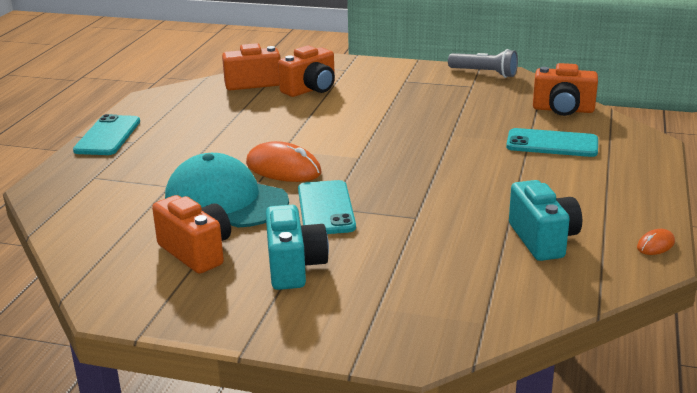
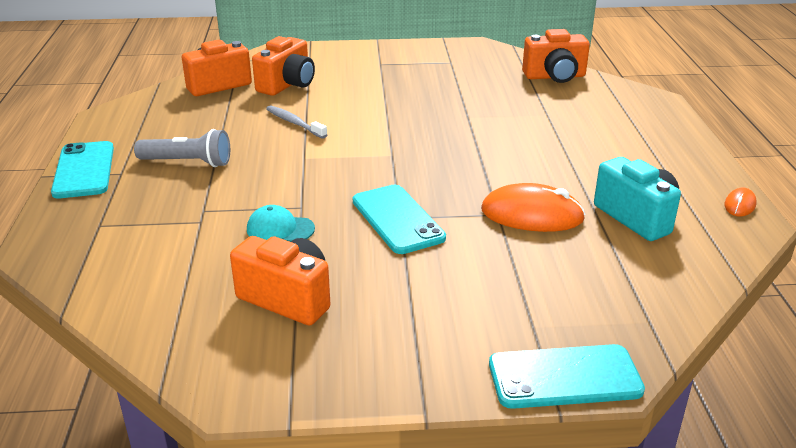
camera: 20 degrees left, 5 degrees up
(225, 201) = (280, 229): turquoise cap -> turquoise cap, size x0.45
(283, 168) = (319, 180): orange mouse -> orange mouse (532, 215)
(294, 267) = (411, 296): turquoise camera -> none
(295, 121) = (294, 123): none -> grey toothbrush
(484, 73) = (453, 47): grey flashlight -> grey flashlight (187, 162)
(552, 144) = (570, 113): turquoise phone -> turquoise phone (564, 377)

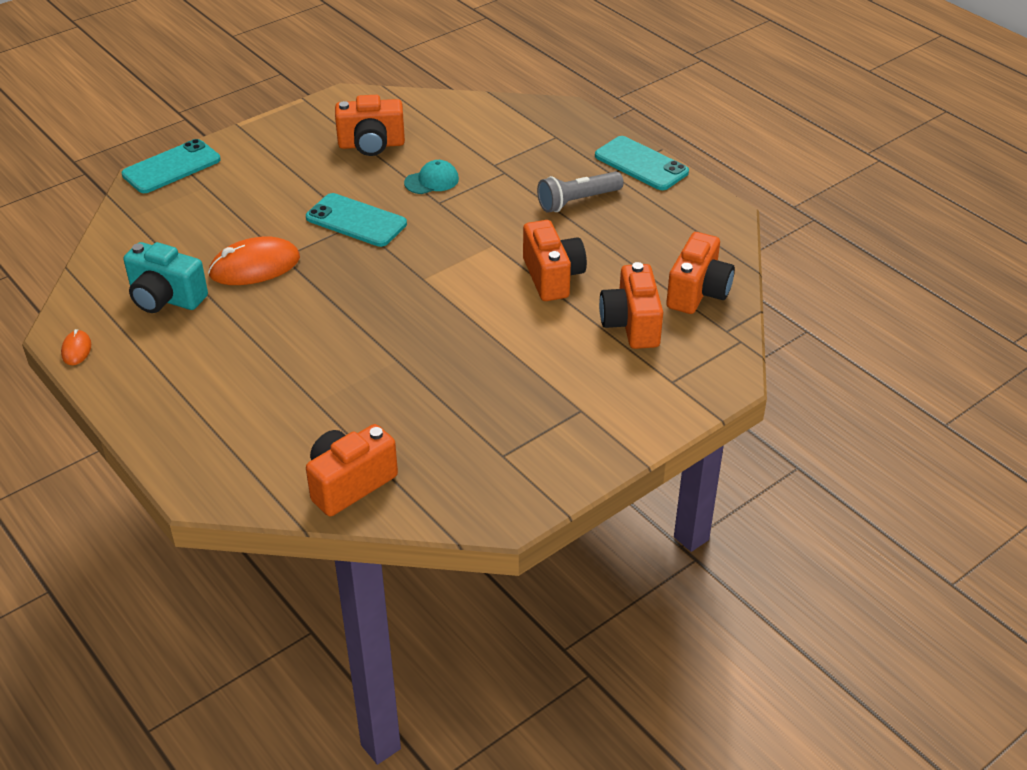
camera: 145 degrees right, 10 degrees up
(294, 123) = (552, 277): grey toothbrush -> orange camera

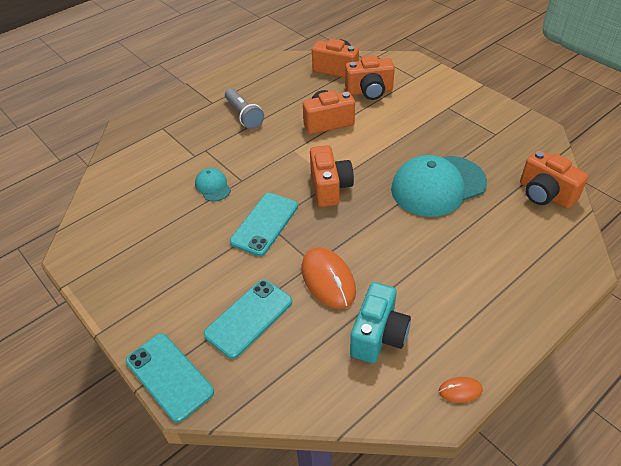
camera: 90 degrees left, 5 degrees up
(371, 145) = (155, 227): orange camera -> orange camera (329, 187)
(392, 373) = (438, 186): none -> turquoise cap
(641, 164) = (203, 90): turquoise phone -> turquoise phone (249, 318)

